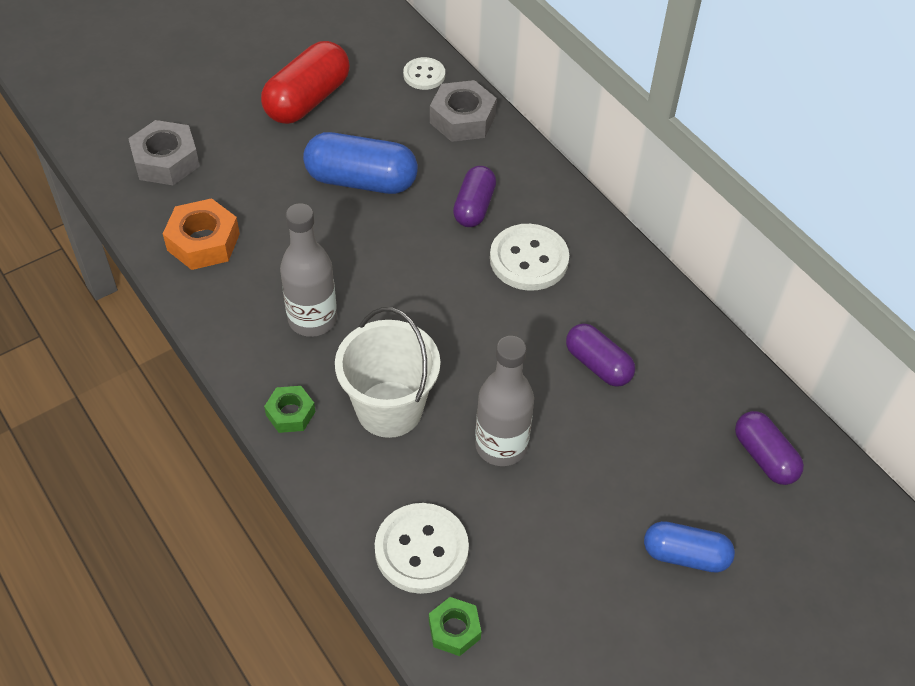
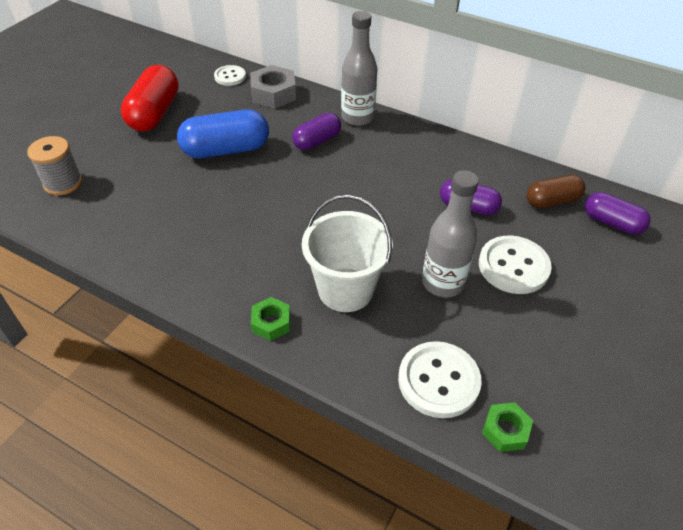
camera: 25 degrees left, 5 degrees down
(166, 161) = (63, 183): grey nut -> grey spool
(203, 242) = (126, 227): orange nut -> none
(312, 319) = (246, 250): grey bottle -> grey bottle (357, 117)
(474, 207) = (317, 141): purple capsule -> purple capsule turned 60 degrees clockwise
(529, 259) = (376, 160): white button -> white button (513, 266)
(685, 555) = (616, 304): blue capsule -> none
(709, 398) = (552, 201): none -> brown capsule

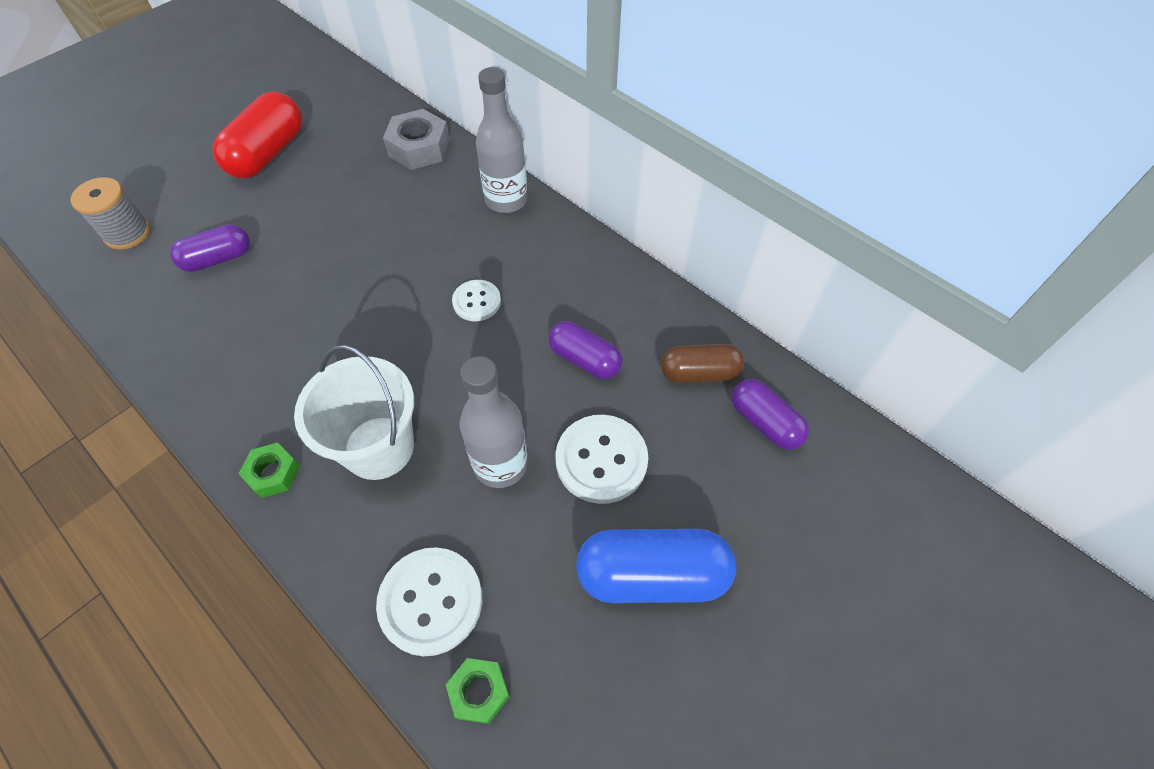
camera: 15 degrees right, 10 degrees up
(226, 150) = (327, 220): blue capsule -> blue capsule (652, 574)
(230, 77) = (378, 114): white button -> white button (476, 302)
(317, 141) = (440, 226): purple capsule -> purple capsule (218, 259)

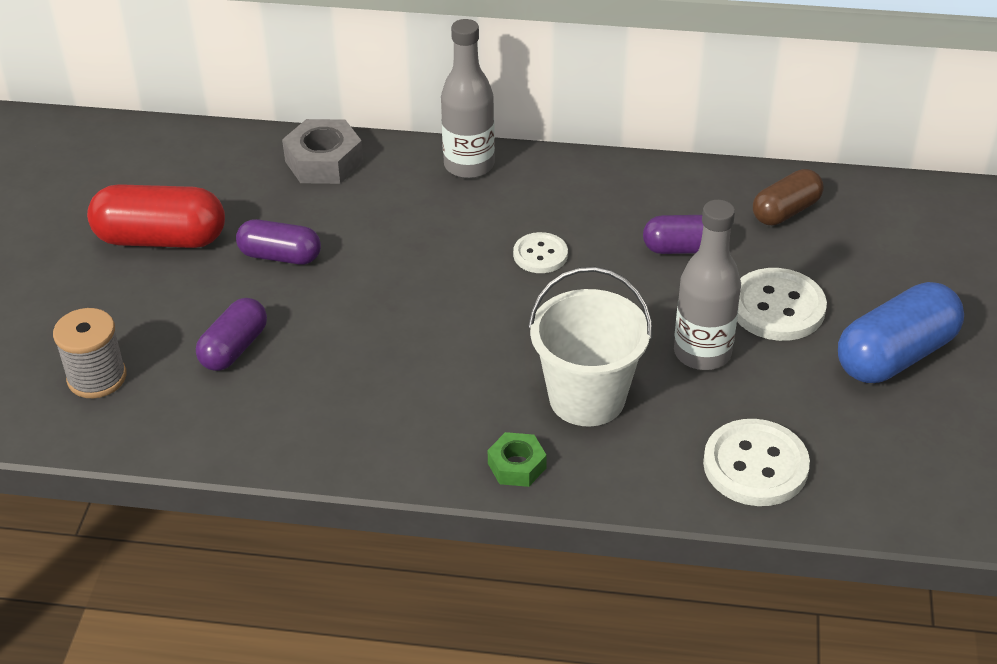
camera: 35 degrees left, 15 degrees down
(268, 153) = (161, 239): red capsule -> red capsule turned 75 degrees counterclockwise
(479, 691) = (855, 492): green nut -> none
(764, 422) = (870, 218): purple capsule -> purple capsule (280, 256)

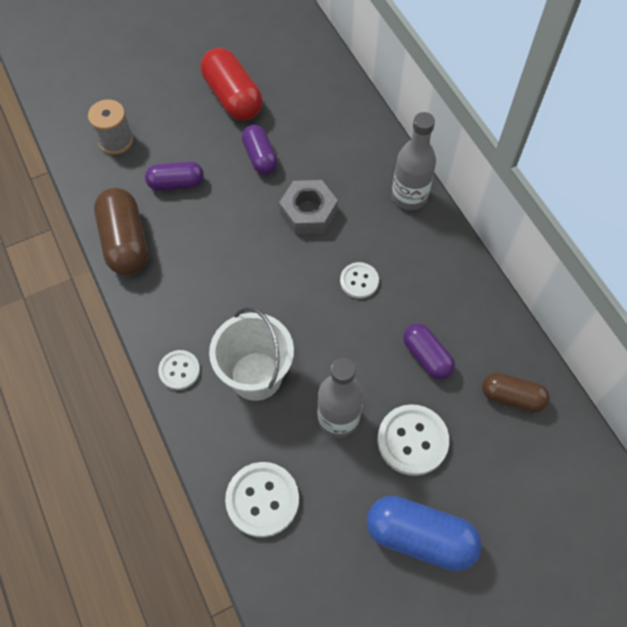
camera: 55 degrees right, 20 degrees up
(271, 437) = (125, 242): none -> brown capsule
(324, 162) = (353, 126): grey nut -> grey nut (308, 212)
(517, 466) = (179, 370): green nut -> white button

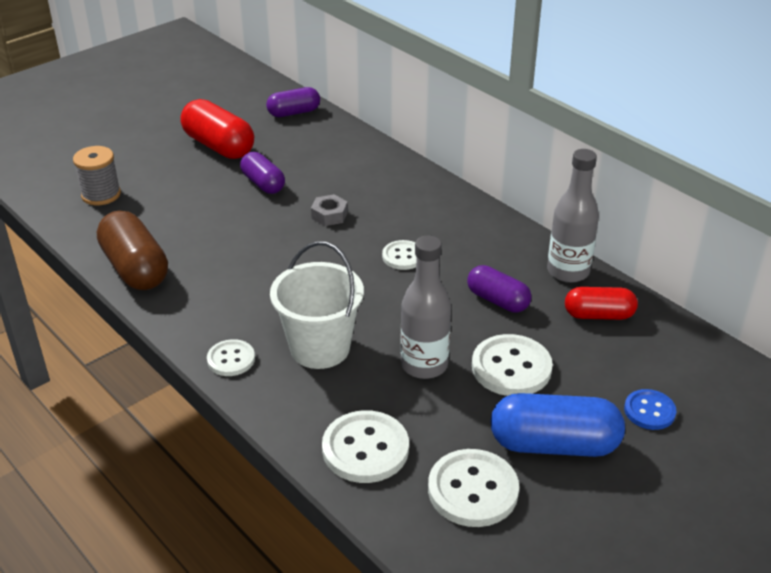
camera: 15 degrees left, 25 degrees down
(176, 183) = (179, 216): purple capsule -> purple capsule (294, 112)
(308, 212) = (329, 215): grey nut -> grey nut, size x0.61
(336, 568) = (473, 490): none -> white button
(409, 197) = (429, 188): grey bottle -> grey bottle (568, 271)
(512, 397) = (599, 315): brown capsule -> red capsule
(516, 522) = (649, 411): none -> blue button

